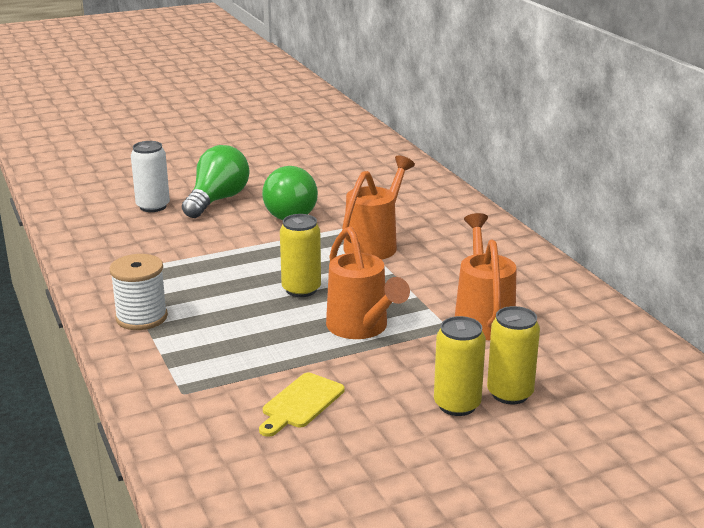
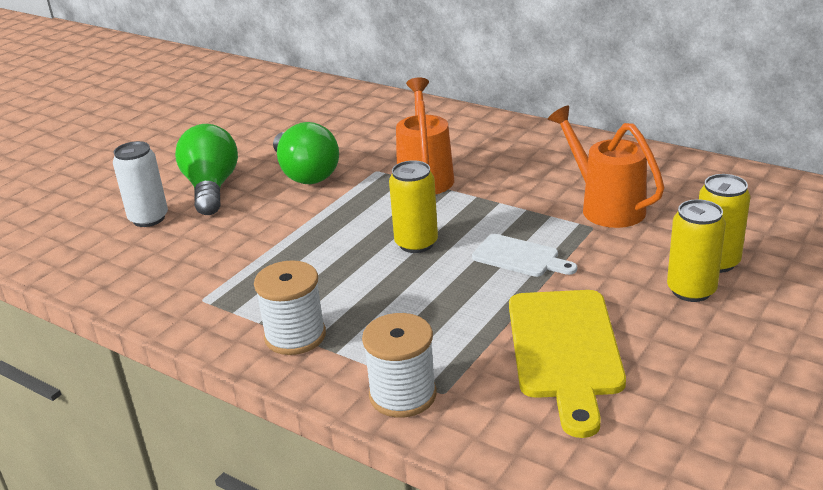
camera: 30 degrees left, 5 degrees up
(156, 382) = (403, 395): none -> white spool
(301, 403) = (565, 350): yellow cutting board -> yellow cutting board, size x1.78
(361, 328) = (520, 257): orange watering can -> white cutting board

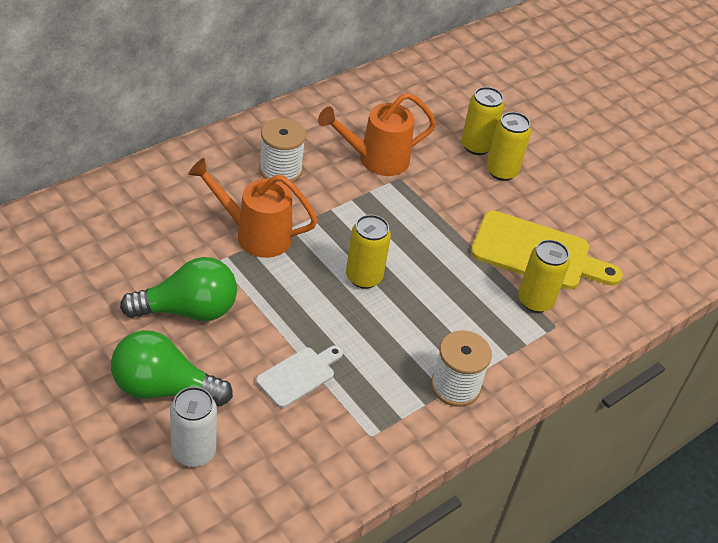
camera: 80 degrees left, 15 degrees up
(403, 395) = (550, 347): white spool -> white spool (280, 170)
(474, 366) = (535, 301): none -> yellow can
(520, 257) = (417, 230): white cutting board -> white cutting board (298, 375)

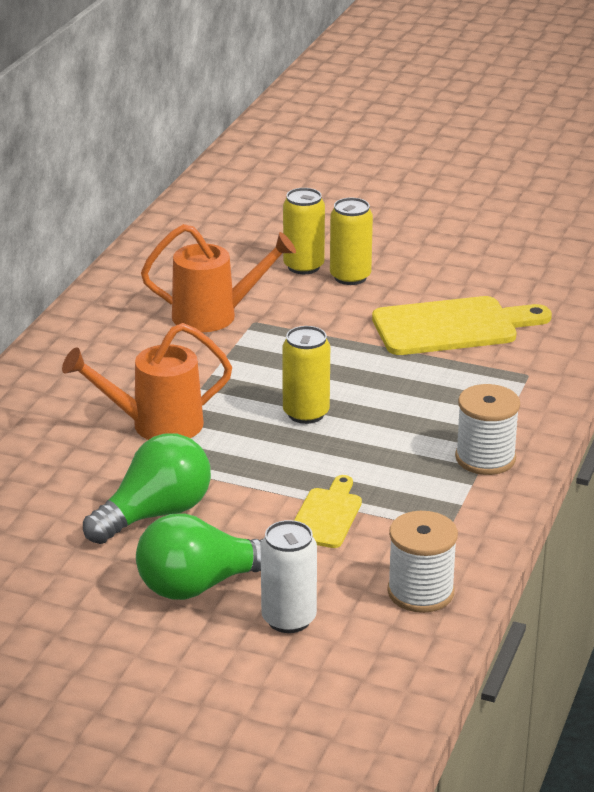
camera: 25 degrees left, 15 degrees down
(280, 170) = (123, 363): white spool -> white spool (420, 592)
(298, 375) = (326, 515): white cutting board -> yellow cutting board
(376, 159) = (214, 316): orange watering can -> orange watering can turned 135 degrees counterclockwise
(535, 301) = (489, 364): yellow can -> none

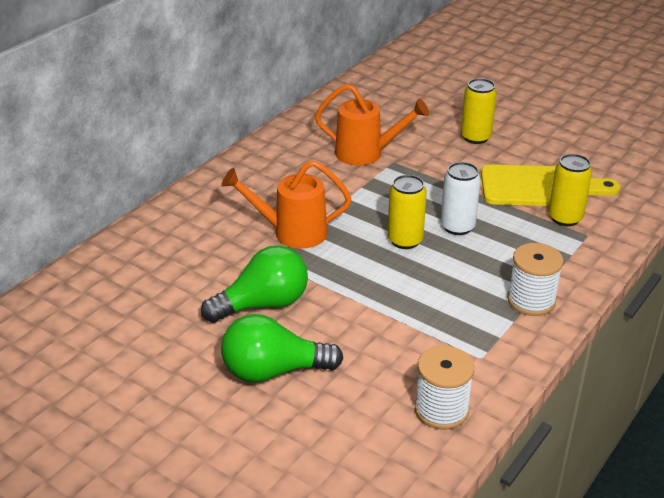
camera: 15 degrees right, 5 degrees up
(289, 619) = (329, 414): white can -> white can (457, 227)
(303, 266) = (444, 125): yellow can -> yellow can (565, 218)
(326, 515) = (390, 328): yellow cutting board -> none

